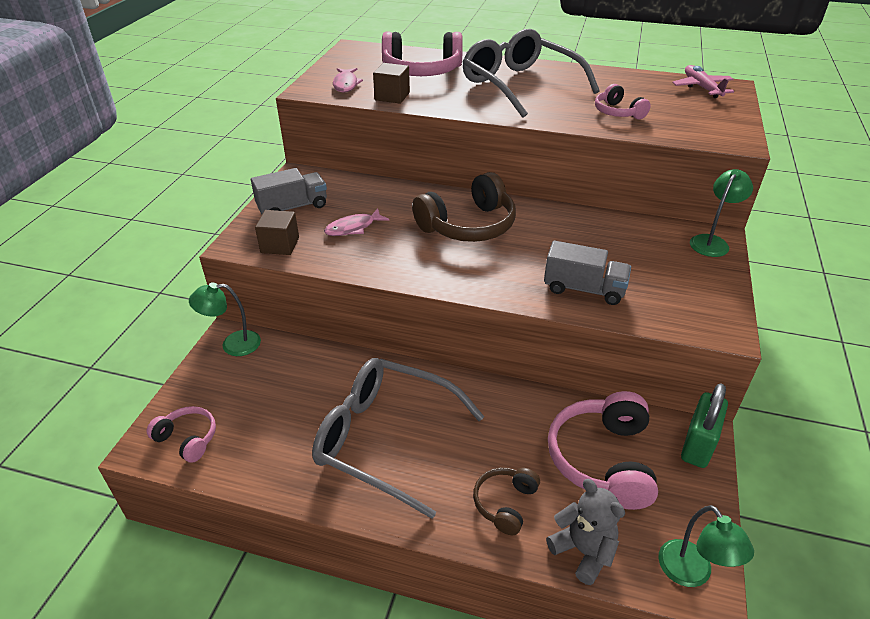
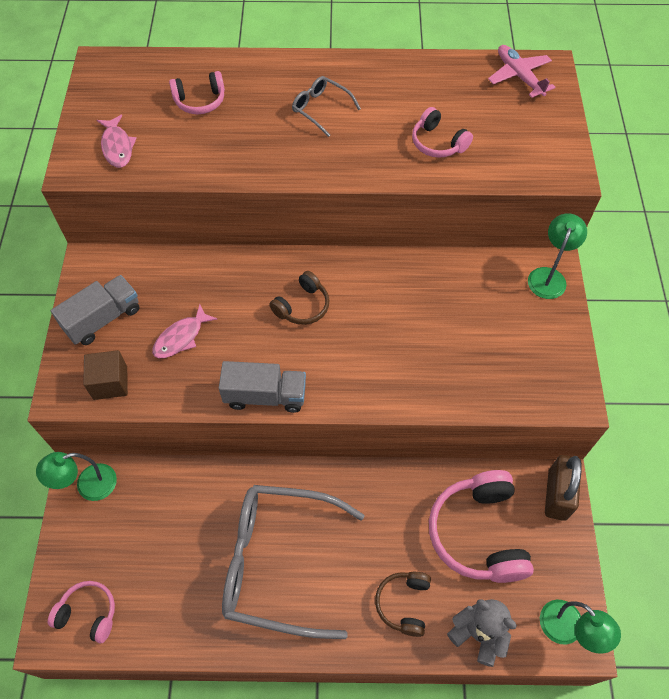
camera: 15 degrees left, 20 degrees up
(392, 96) = (180, 161): brown cube -> none
(422, 71) = (200, 101): pink headphones -> pink headphones, size x0.54
(468, 225) = (302, 306): brown headphones -> brown headphones, size x0.54
(520, 85) = (321, 109): grey glasses -> grey glasses, size x0.44
(584, 289) = (437, 374): grey truck -> grey truck (265, 395)
(697, 445) = (557, 495): green padlock -> brown padlock

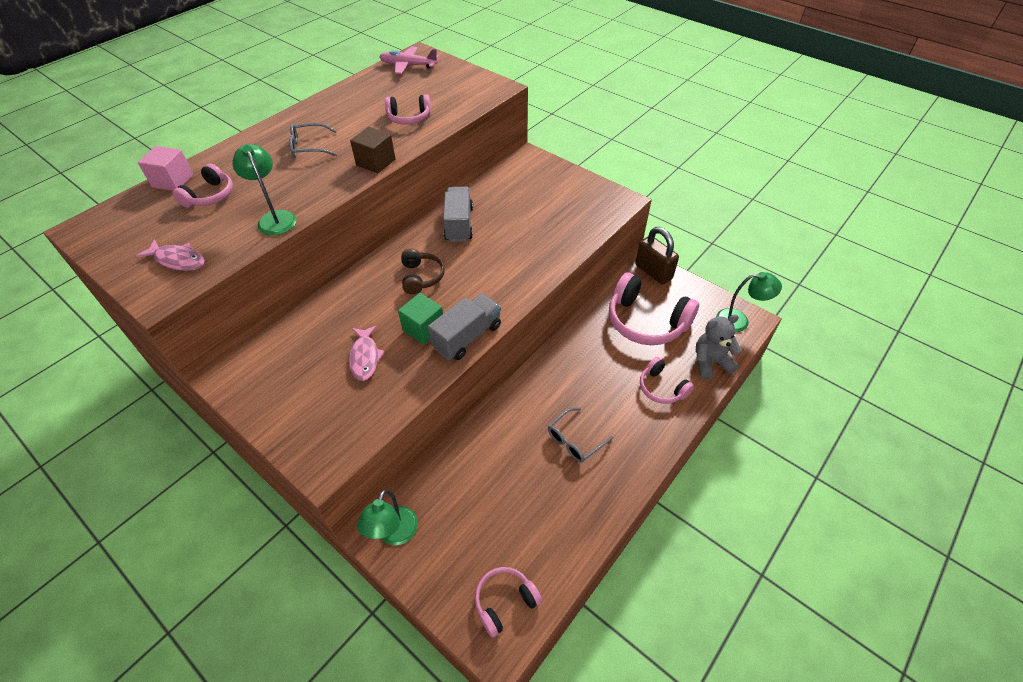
camera: 50 degrees left, 10 degrees down
(103, 319) = (288, 398): grey truck -> grey truck (459, 224)
(110, 383) = (351, 425): brown cube -> brown cube (376, 162)
(195, 63) = (173, 181): none -> pink cube
(246, 355) = (423, 328): none -> green cube
(279, 562) = (575, 440): grey glasses -> grey glasses, size x0.44
(404, 604) = (662, 388): brown headphones -> pink headphones
(549, 276) = (533, 162): green lamp -> green lamp (275, 218)

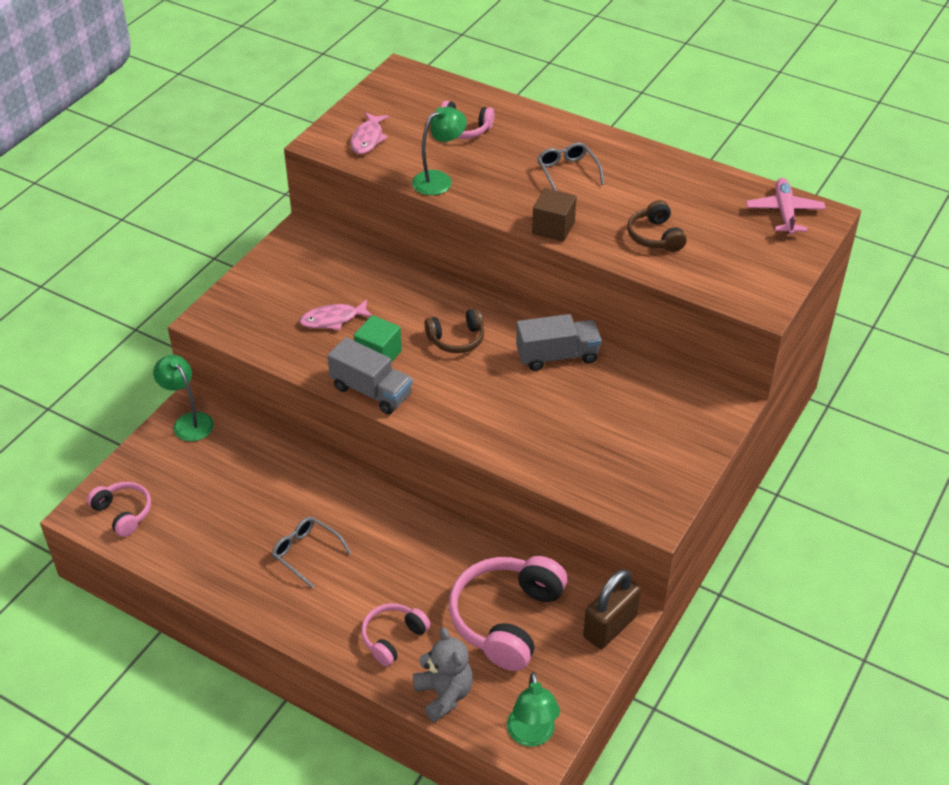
camera: 80 degrees right, 5 degrees down
(173, 181) = (482, 99): pink cube -> none
(394, 534) = (188, 421): green lamp -> green lamp turned 45 degrees clockwise
(409, 118) = (655, 236): pink headphones -> brown headphones

